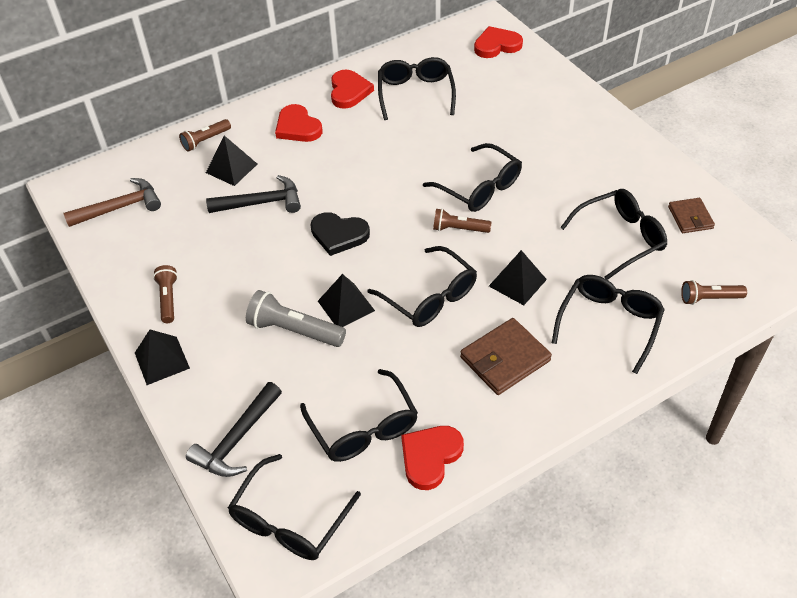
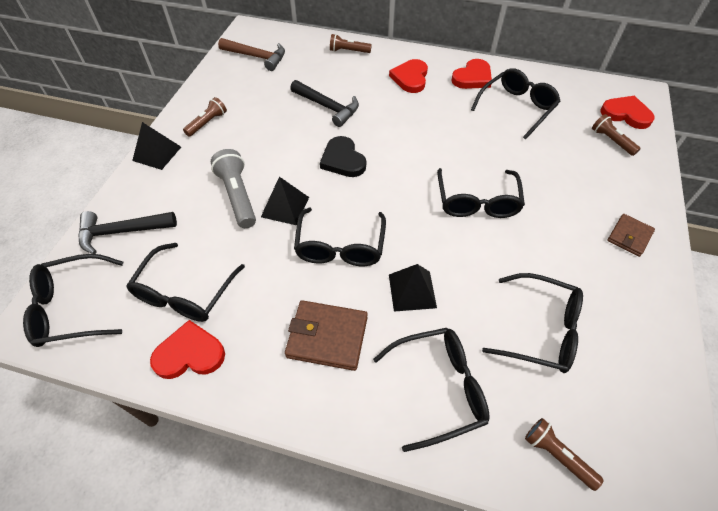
camera: 45 degrees right, 5 degrees up
(231, 168) = (340, 76): black pyramid -> none
(459, 229) = (423, 218): brown flashlight -> brown flashlight (611, 141)
(690, 217) = (631, 369): brown wallet -> brown wallet (629, 236)

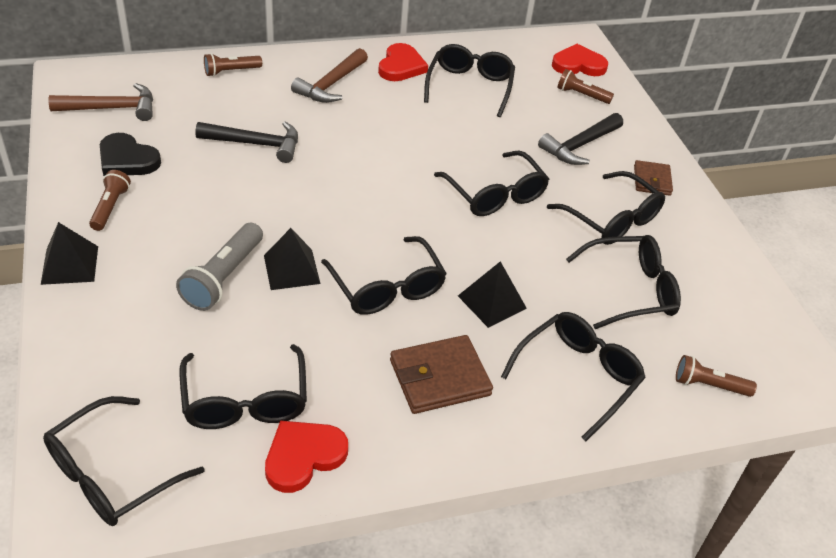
camera: 35 degrees left, 10 degrees down
(121, 232) = (102, 369): black hammer -> black hammer (579, 146)
(238, 196) = (223, 277): grey flashlight -> grey flashlight turned 105 degrees counterclockwise
(343, 160) = (320, 197): black heart -> black heart (127, 159)
(410, 78) = (331, 84): red heart -> brown hammer
(566, 258) = (611, 219): none -> black glasses

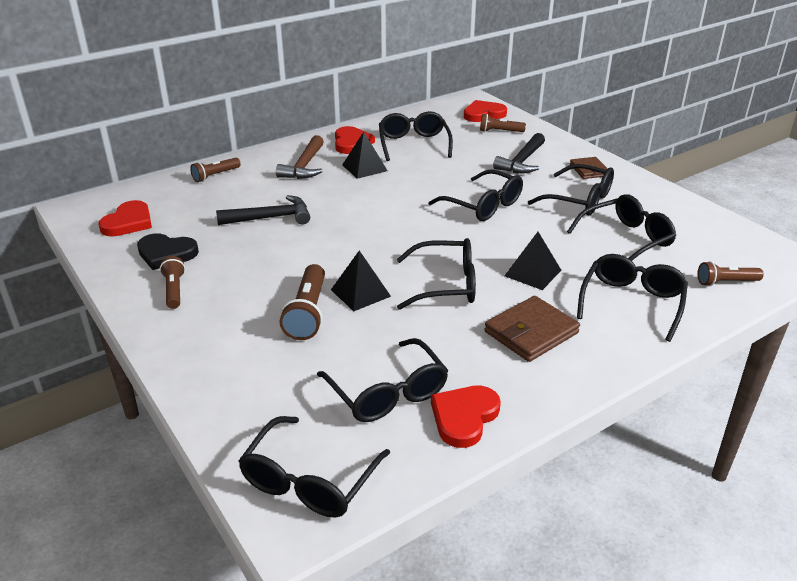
camera: 15 degrees left, 10 degrees down
(70, 265) = (165, 339): black pyramid -> black pyramid (364, 168)
(112, 108) = (128, 222): brown hammer -> red heart
(223, 277) = (308, 313): grey flashlight -> brown flashlight
(386, 287) = (445, 285): black glasses -> black glasses turned 45 degrees counterclockwise

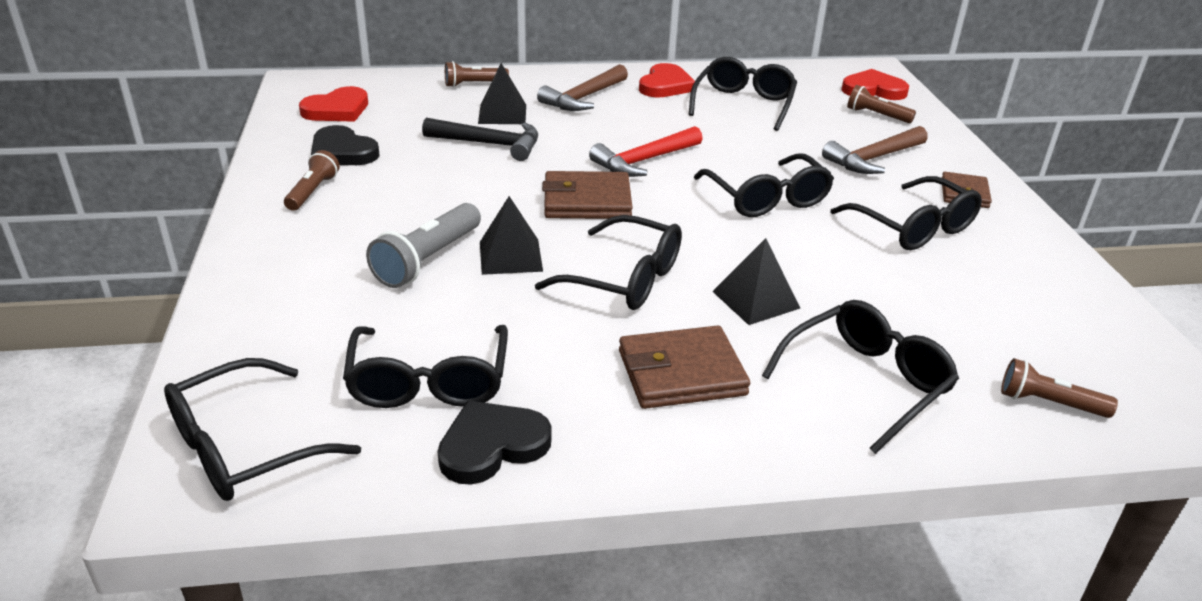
camera: 25 degrees right, 0 degrees up
(308, 313) = (428, 260): brown flashlight -> grey flashlight
(364, 168) = (654, 117): black pyramid -> black pyramid (502, 114)
(375, 240) = (587, 201): none -> brown wallet
(386, 201) = (644, 161): none -> red hammer
(464, 417) = (492, 445): red heart -> black heart
(522, 161) = (873, 159): black hammer -> brown hammer
(626, 239) = (937, 297): black glasses -> none

